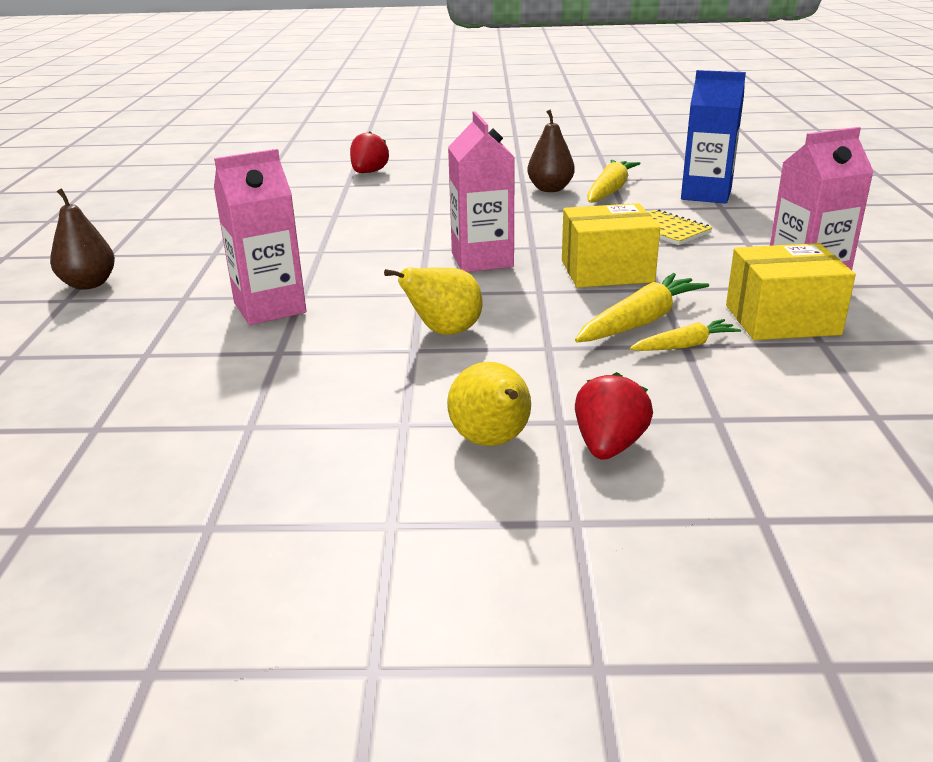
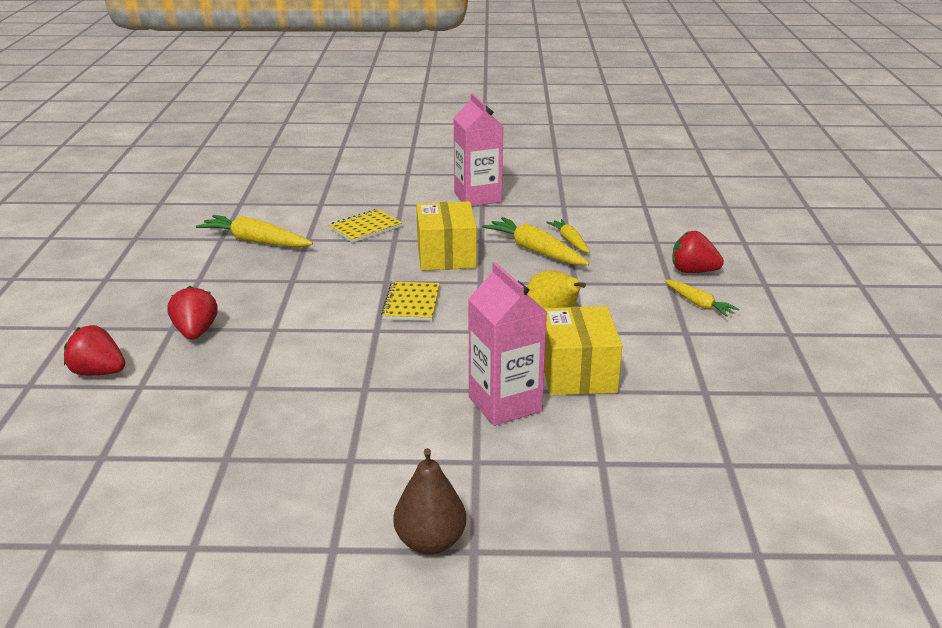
camera: 90 degrees left, 0 degrees up
(426, 190) = (195, 332): none -> red strawberry
(482, 260) = (411, 303): pink carton -> yellow notebook
(492, 442) = (698, 304): yellow pear -> yellow carrot
(550, 189) = (234, 267): brown pear -> none
(706, 195) = (288, 205): blue carton -> none
(782, 320) = (533, 211): yellow box -> yellow box (577, 373)

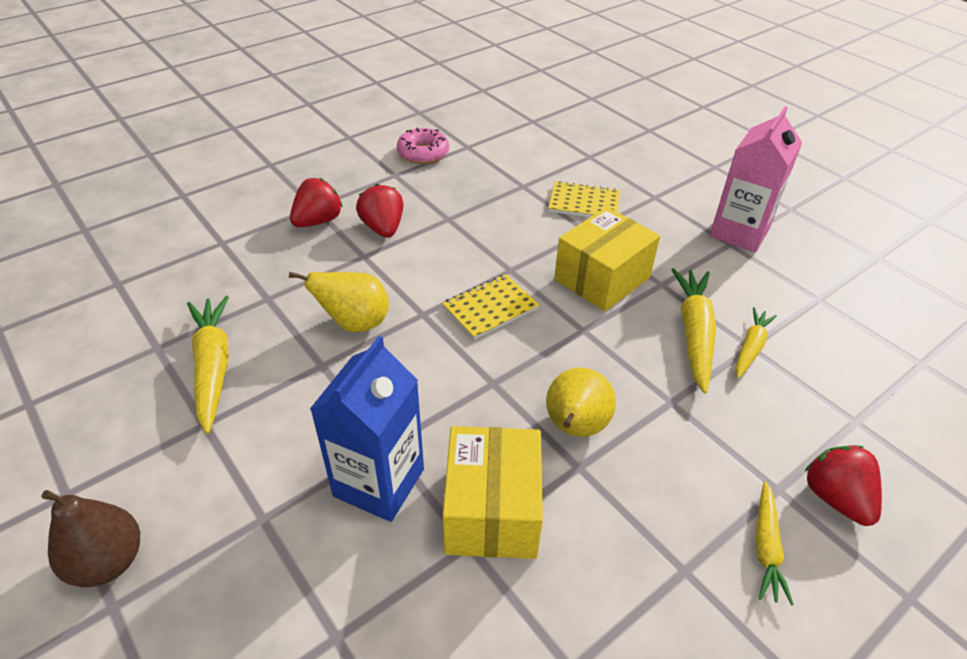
camera: 50 degrees right, 15 degrees up
(98, 372) = (222, 213): red strawberry -> red strawberry (383, 228)
(194, 258) = (423, 153): none -> pink donut
(255, 241) = (484, 164): yellow carrot -> yellow carrot (213, 366)
(343, 359) = (355, 323): none -> yellow pear
(505, 404) = (379, 482): pink carton -> blue carton
(577, 373) = (492, 511): yellow box -> yellow box turned 45 degrees counterclockwise

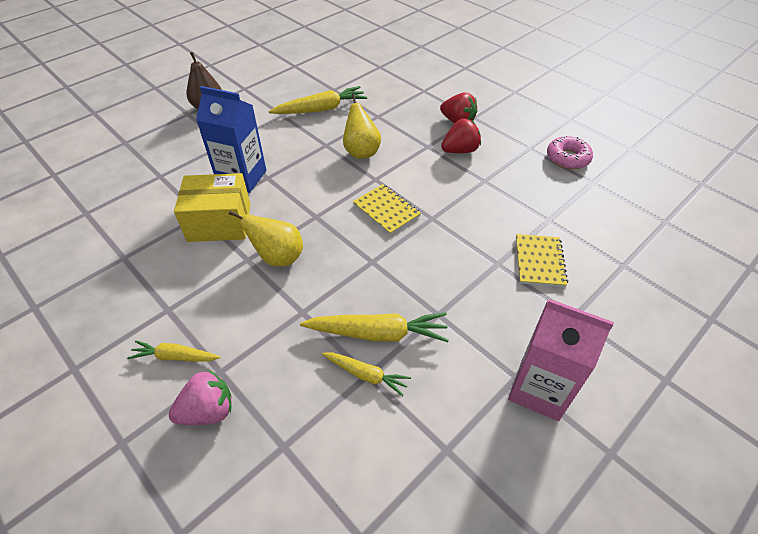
camera: 85 degrees right, 5 degrees up
(602, 278) = (435, 273): yellow box -> none
(835, 498) = (208, 411): red strawberry -> pink strawberry

